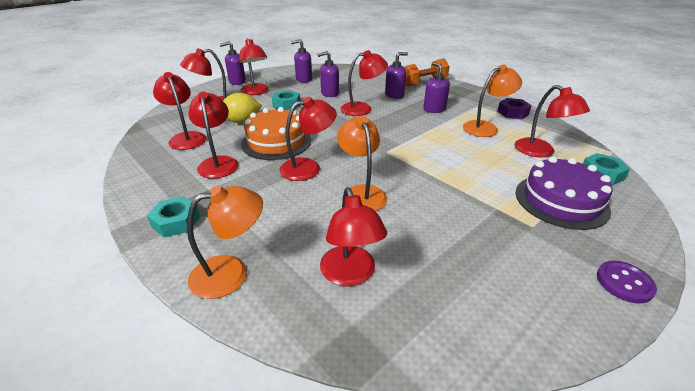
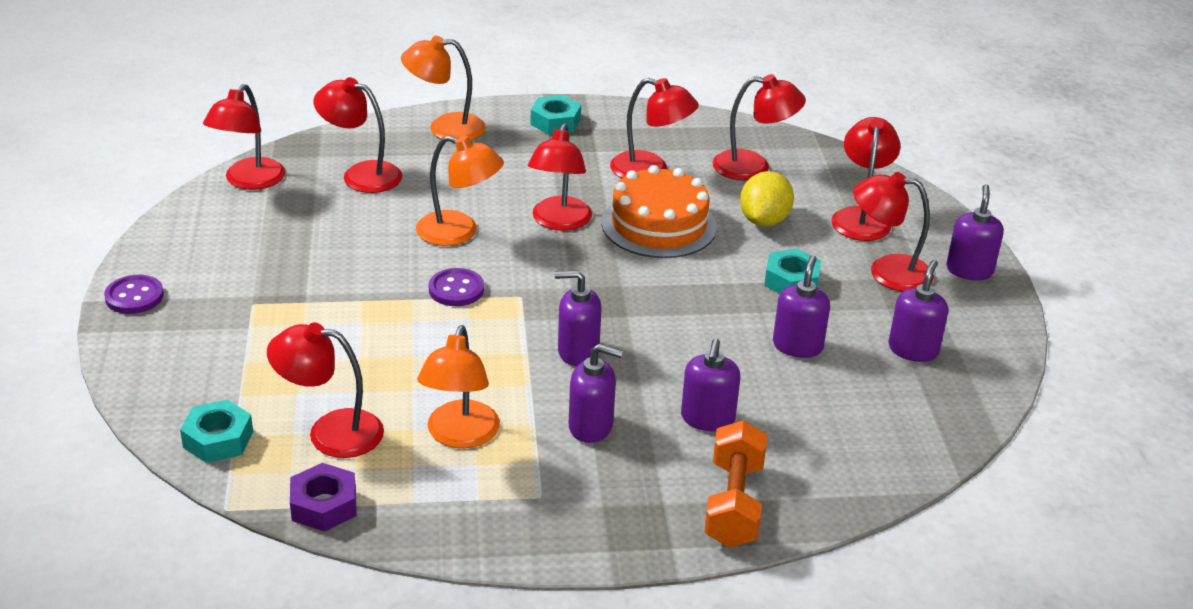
camera: 125 degrees right, 0 degrees up
(231, 272) = (445, 128): orange lamp -> orange lamp turned 75 degrees clockwise
(362, 108) = (687, 348): red lamp -> red lamp (249, 181)
(400, 125) = (577, 352): none -> purple soap dispenser
(409, 169) = (456, 289): none -> purple button
(512, 113) = (462, 515): purple nut -> purple nut (324, 505)
(561, 201) = (244, 356): purple cake -> none

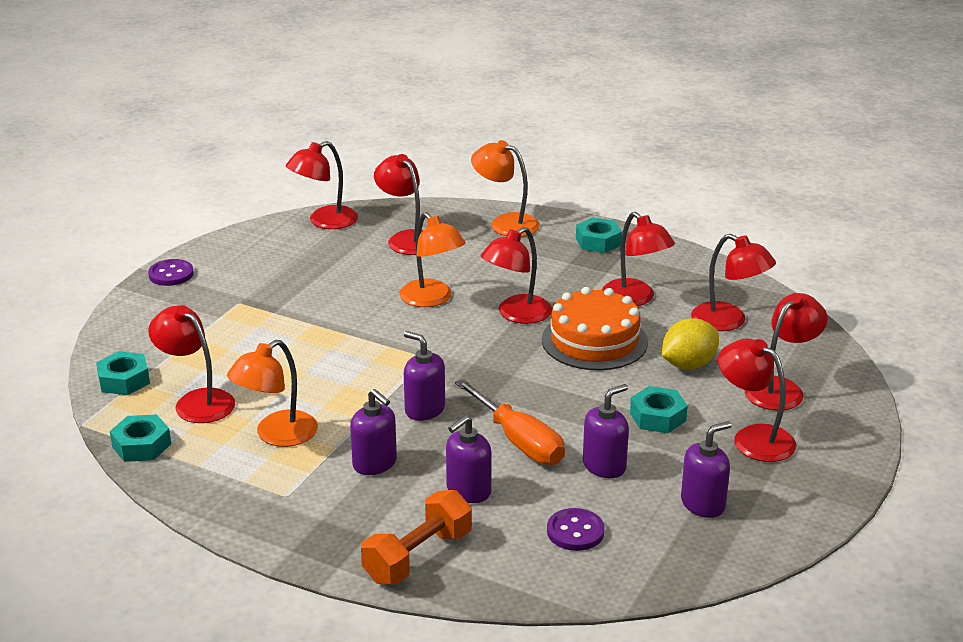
camera: 35 degrees right, 5 degrees down
(324, 505) = (141, 445): purple nut -> turquoise nut
(456, 289) = (385, 337): purple button -> purple button (575, 531)
(698, 350) = (518, 441): none -> orange screwdriver
(969, 270) = (834, 462): purple soap dispenser -> none

